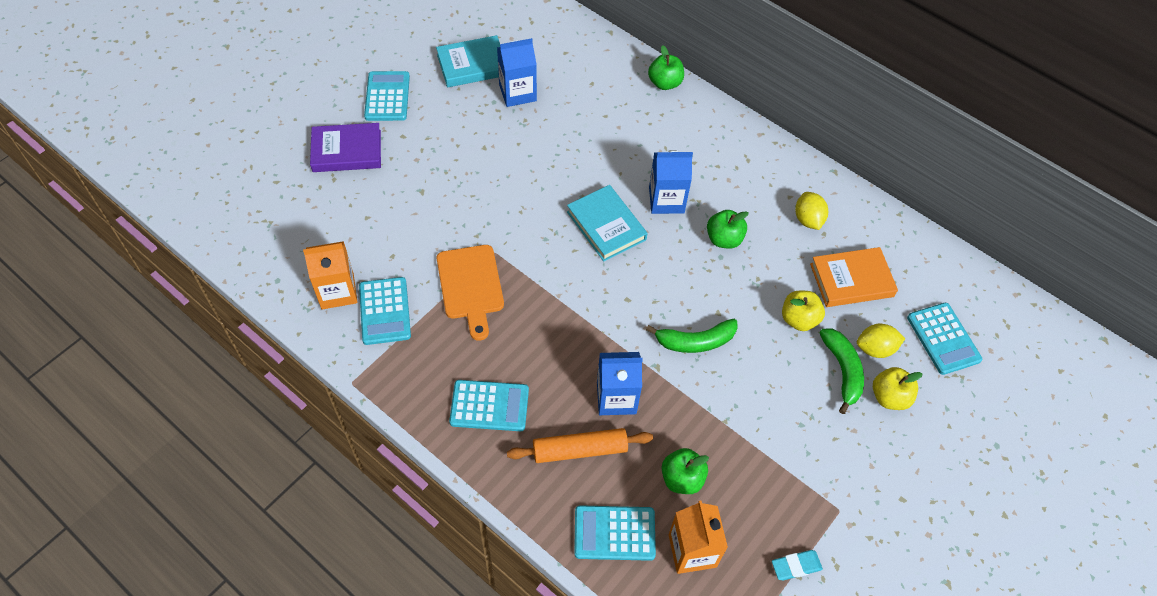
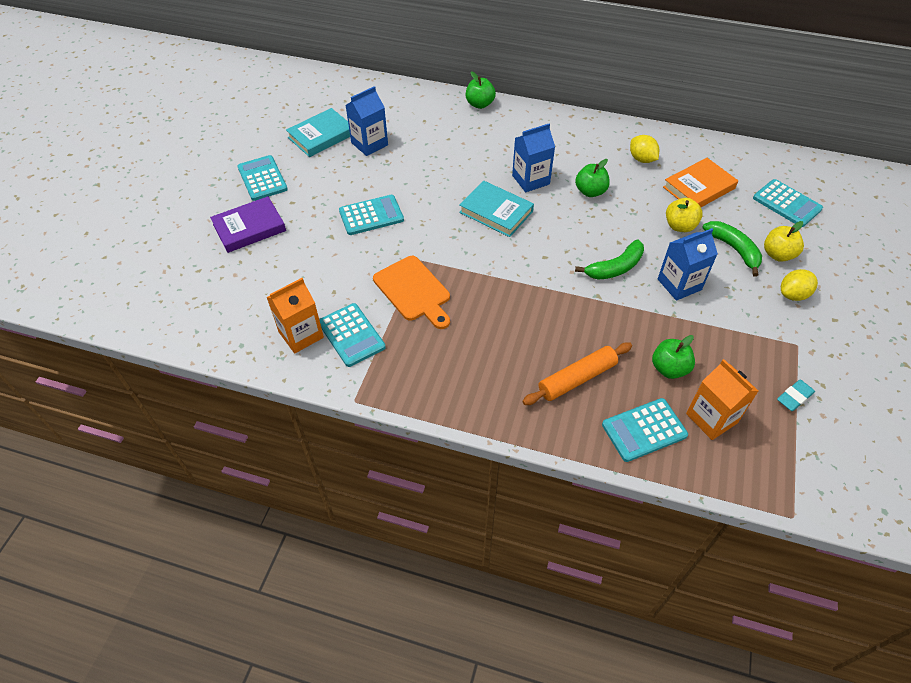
camera: 20 degrees left, 5 degrees down
(489, 406) = (483, 374): turquoise calculator -> turquoise calculator (371, 215)
(616, 397) = (581, 329): blue carton -> blue carton (679, 284)
(875, 349) = (746, 226): yellow lemon -> yellow lemon (793, 295)

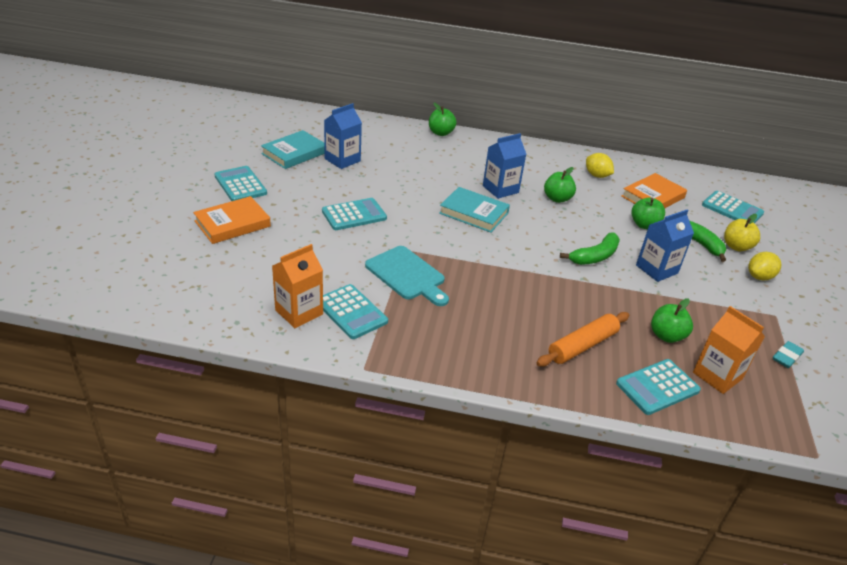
camera: 10 degrees left, 15 degrees down
(249, 228) = (232, 224): purple book -> orange book
(414, 291) = (407, 275): orange cutting board -> turquoise cutting board
(680, 226) = (644, 225): yellow apple -> green apple

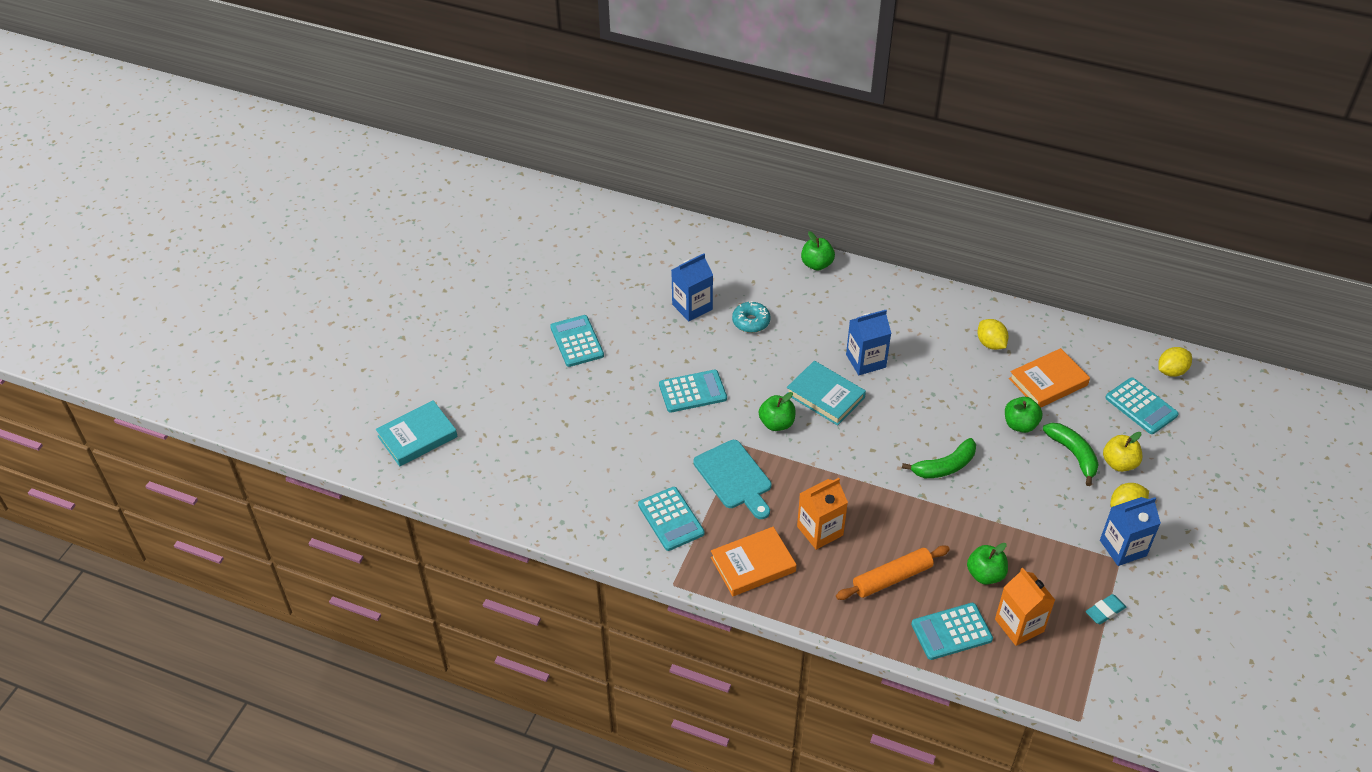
camera: 15 degrees right, 10 degrees up
(232, 224) = (565, 397): orange book -> orange book (753, 564)
(294, 153) = (639, 294): turquoise book -> turquoise book (417, 436)
(299, 312) = (621, 515): orange carton -> orange carton (820, 531)
(395, 168) = (751, 322): none -> turquoise donut
(557, 199) = (929, 379): green apple -> green apple (776, 423)
(656, 269) = (1009, 489): blue carton -> blue carton (1123, 548)
(742, 187) = (1171, 371): none -> yellow lemon

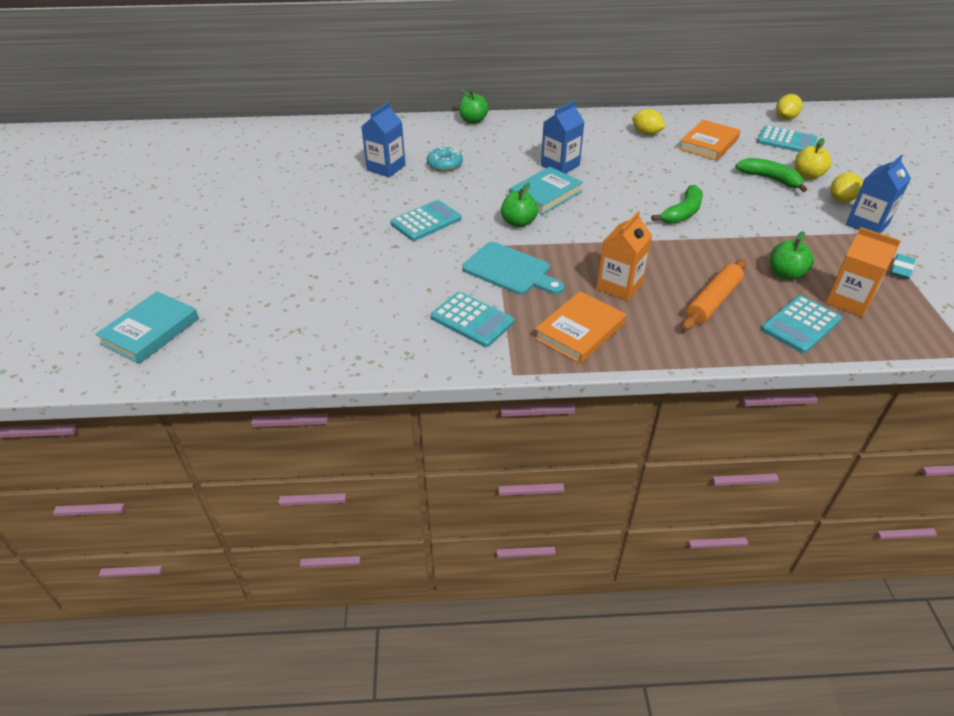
camera: 25 degrees left, 5 degrees down
(577, 341) = (291, 214): turquoise calculator -> none
(825, 396) = (545, 194): turquoise book -> turquoise book turned 60 degrees counterclockwise
(1020, 425) = (714, 172): green apple -> none

